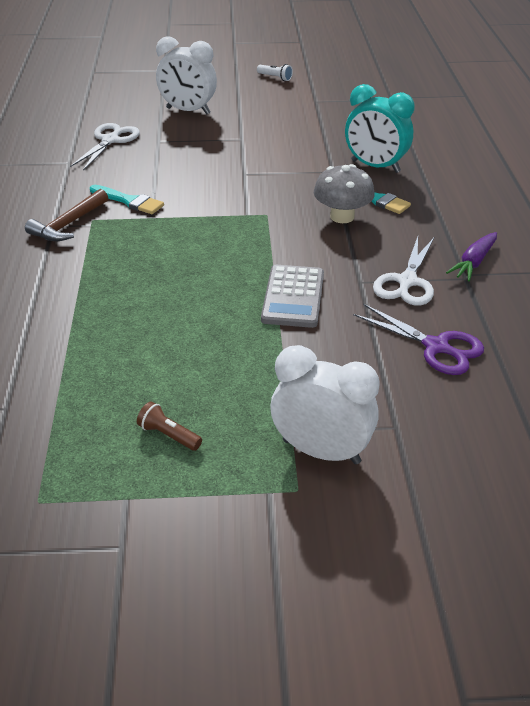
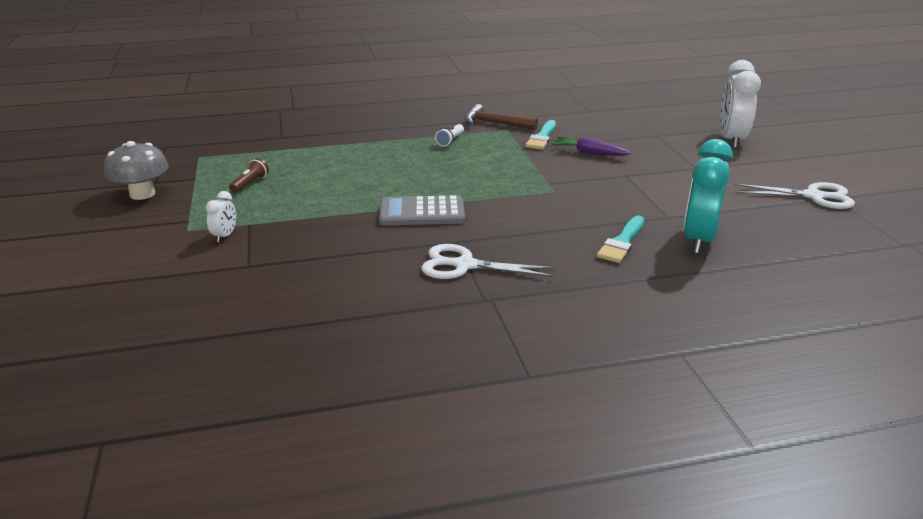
camera: 80 degrees right, 10 degrees down
(110, 140) = (640, 119): white scissors -> white scissors (814, 196)
(275, 77) = (869, 171): white flashlight -> white flashlight (450, 141)
(321, 451) = (225, 236): white clock -> white clock, size x0.46
(342, 216) = (572, 226): grey mushroom -> grey mushroom (142, 194)
(436, 347) = (358, 283): purple scissors -> none
(473, 262) = (517, 305): purple carrot -> purple carrot (589, 153)

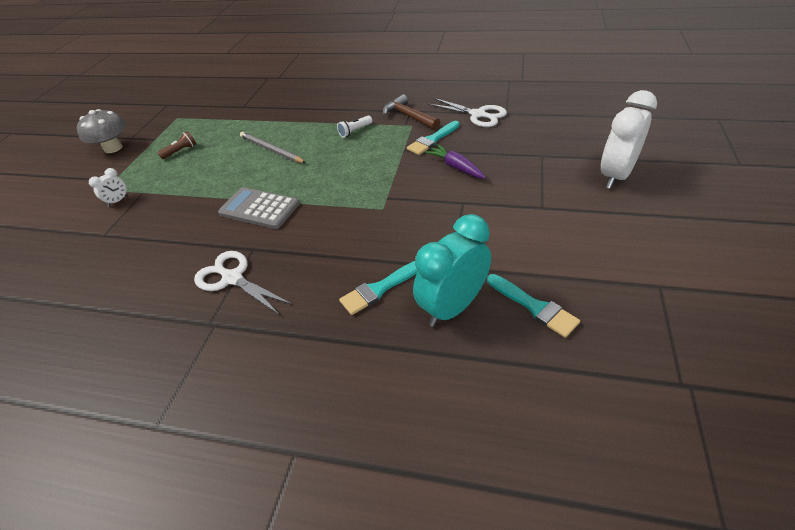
camera: 30 degrees right, 15 degrees up
(371, 167) = (271, 150): none -> grey pencil
(761, 226) = (534, 307): none -> turquoise brush
(814, 196) = (636, 278): white scissors -> white scissors (478, 115)

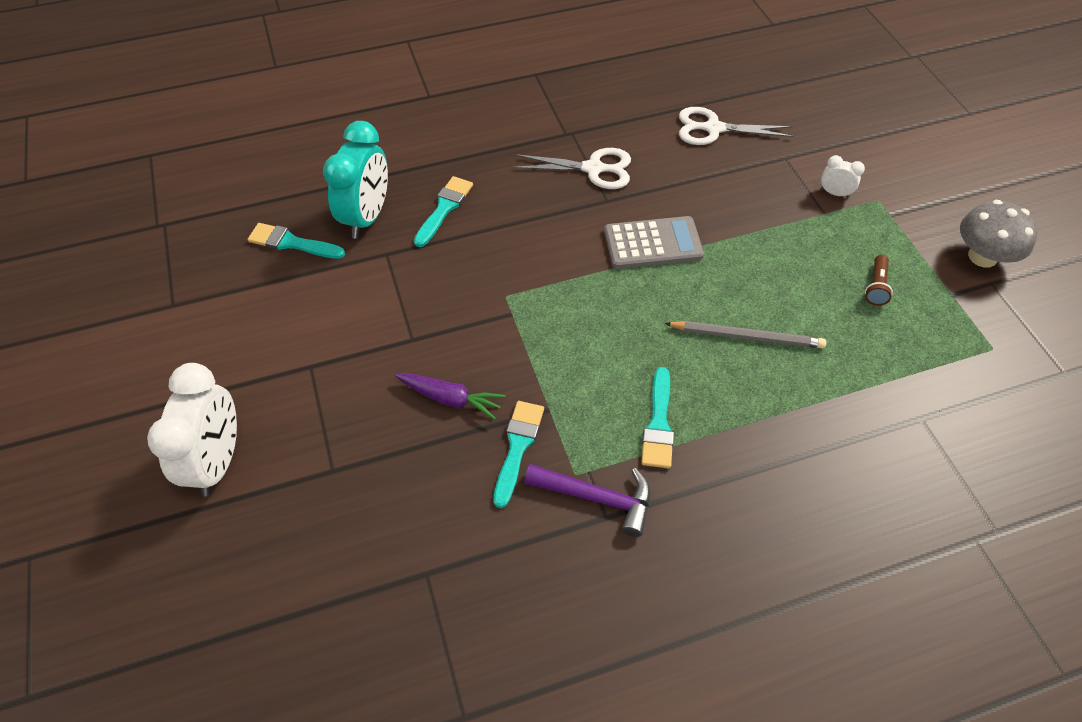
camera: 145 degrees right, 10 degrees up
(118, 201) = (834, 193): white clock -> white clock turned 105 degrees clockwise
(355, 131) = (658, 424): white flashlight -> turquoise brush
(408, 116) = (597, 498): brown hammer -> purple hammer
(478, 115) = (475, 549): white scissors -> white scissors (713, 129)

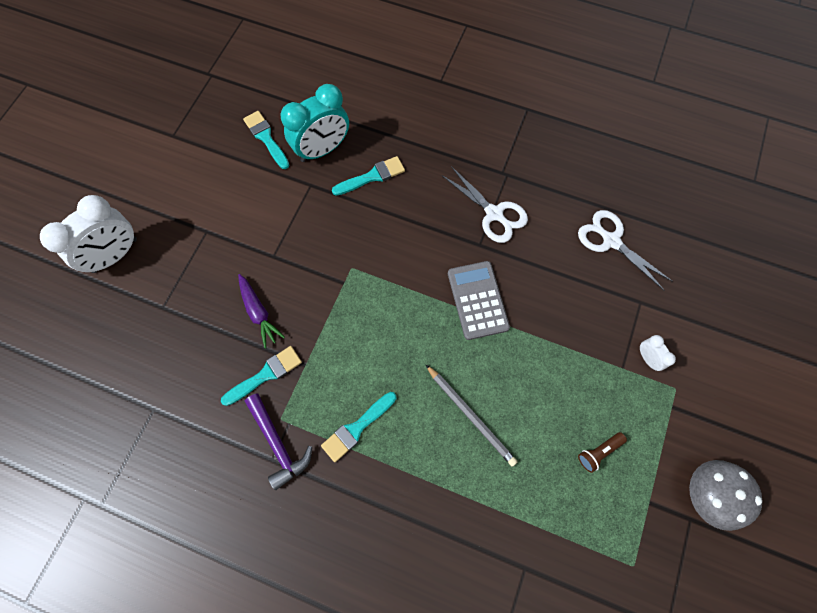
camera: 40 degrees right, 15 degrees up
(653, 243) = (477, 300): grey calculator -> grey calculator turned 135 degrees counterclockwise

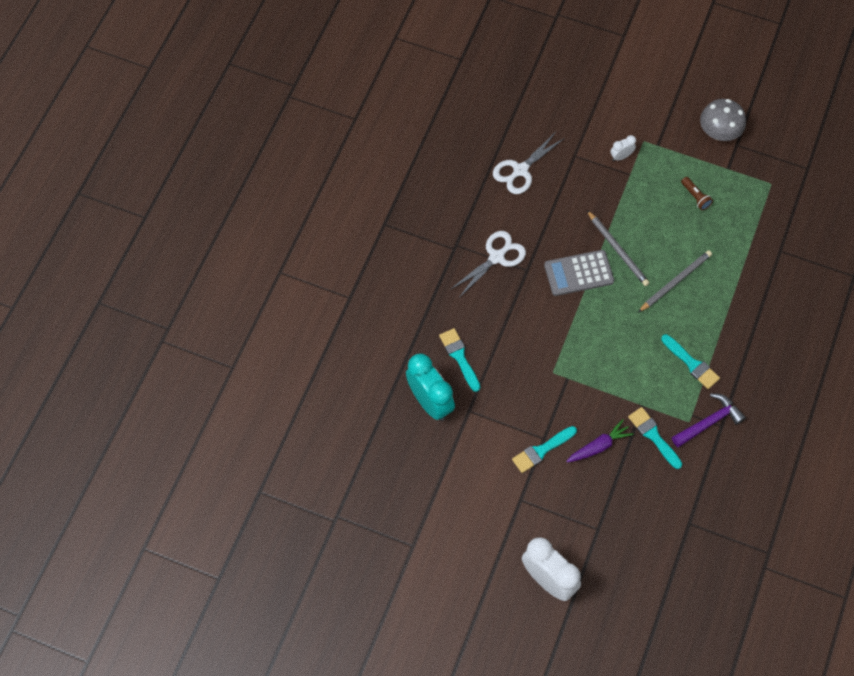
camera: 90 degrees left, 5 degrees down
(266, 138) = (416, 455): turquoise brush -> turquoise brush (542, 450)
(512, 347) = (618, 250): none -> grey pencil

